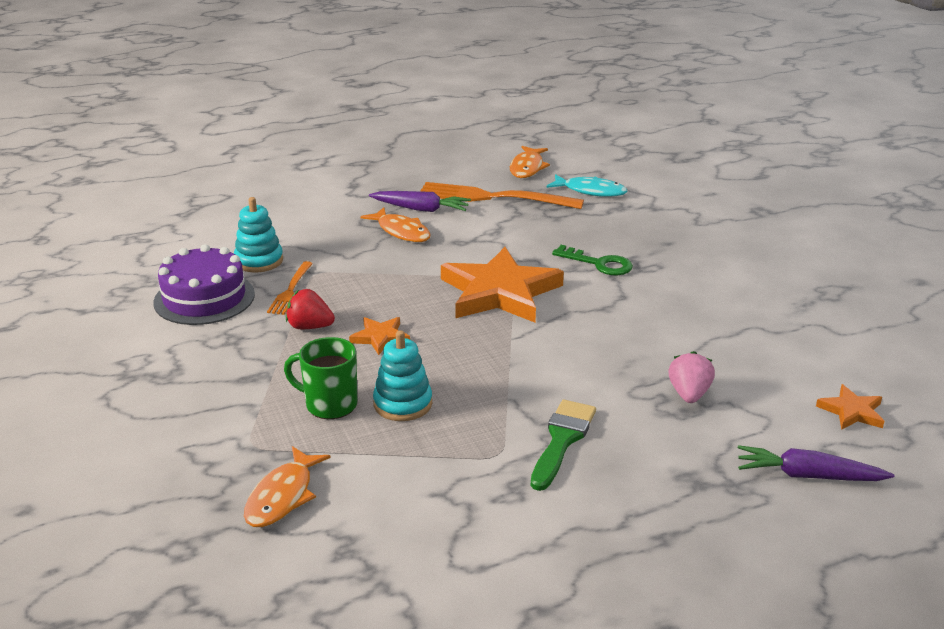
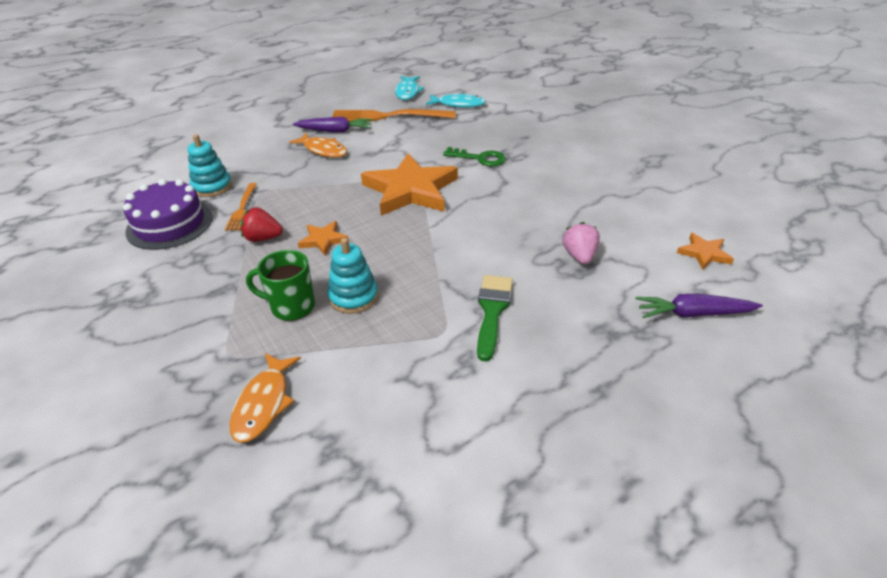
camera: 10 degrees left, 10 degrees up
(527, 168) = (408, 92): orange fish -> turquoise fish

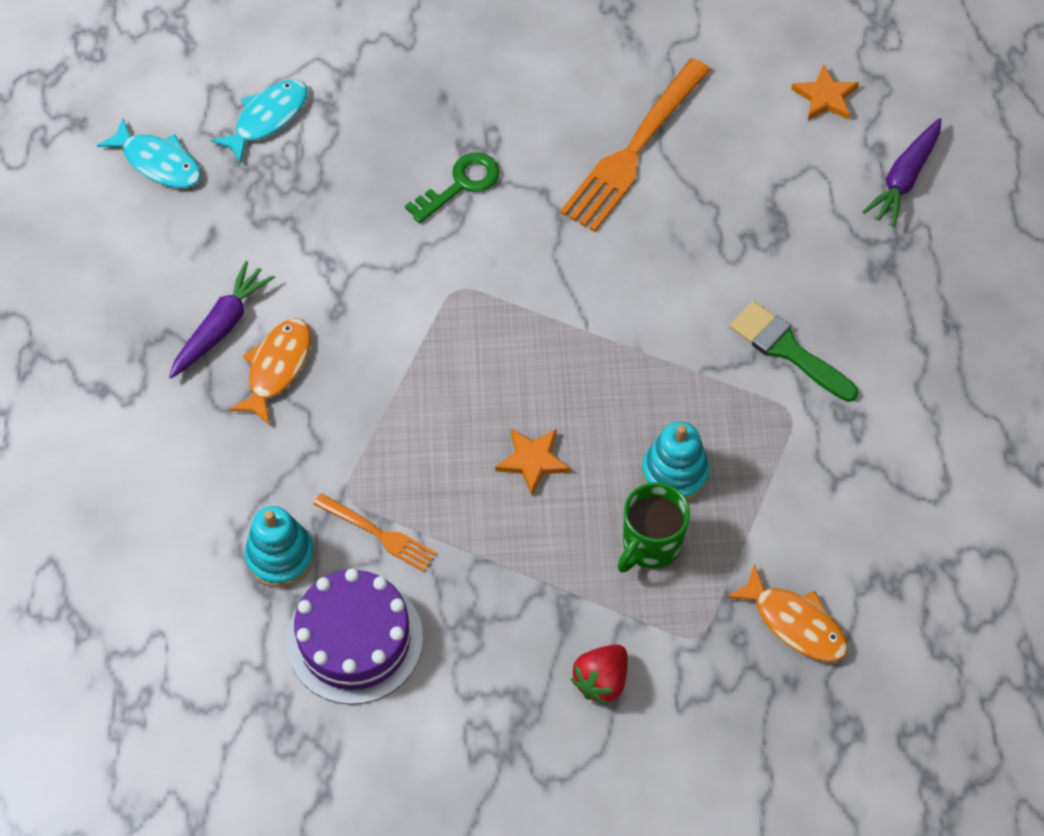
camera: 60 degrees left, 20 degrees up
(263, 238) = (478, 530): red strawberry -> red strawberry (601, 681)
(323, 150) = (277, 368): orange fish -> orange fish turned 45 degrees counterclockwise
(387, 116) = (229, 233): orange fork -> orange fork (634, 151)
(410, 190) = (482, 308): orange star -> none
(579, 256) = (751, 212): pink strawberry -> none

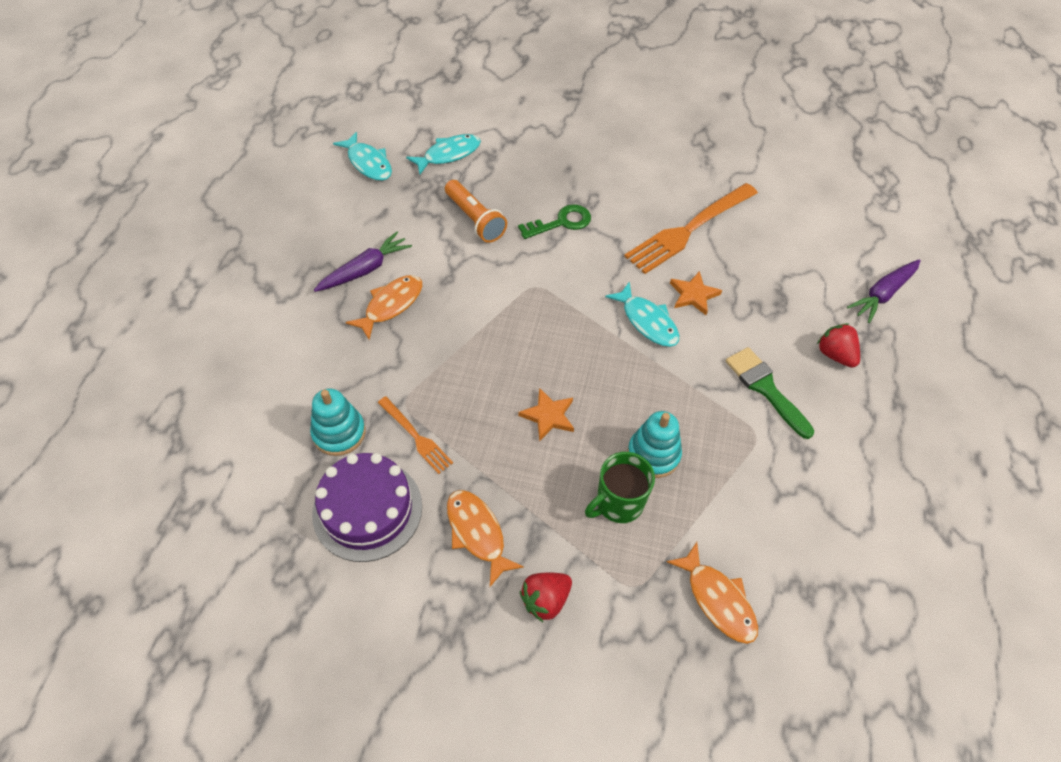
camera: 15 degrees right, 5 degrees down
(342, 212) = (475, 220): none -> orange flashlight
(496, 628) = (477, 533): none -> orange fish
(617, 299) = (647, 321): none -> turquoise fish
(825, 97) = (835, 229): orange star -> orange star (693, 295)
(862, 280) = (835, 355): none -> red strawberry

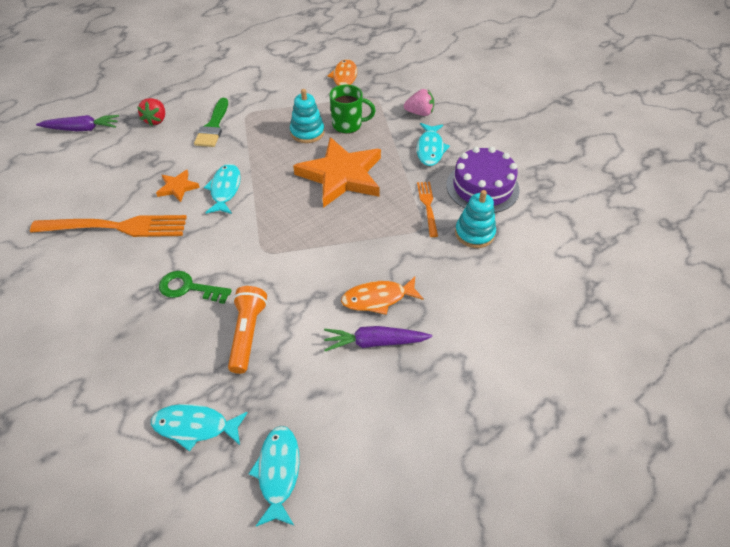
camera: 140 degrees left, 5 degrees down
(477, 533) = (430, 149): orange fish -> turquoise fish
(545, 600) = (419, 113): red strawberry -> pink strawberry
(548, 416) = (341, 176): orange star -> orange star, size x2.21

